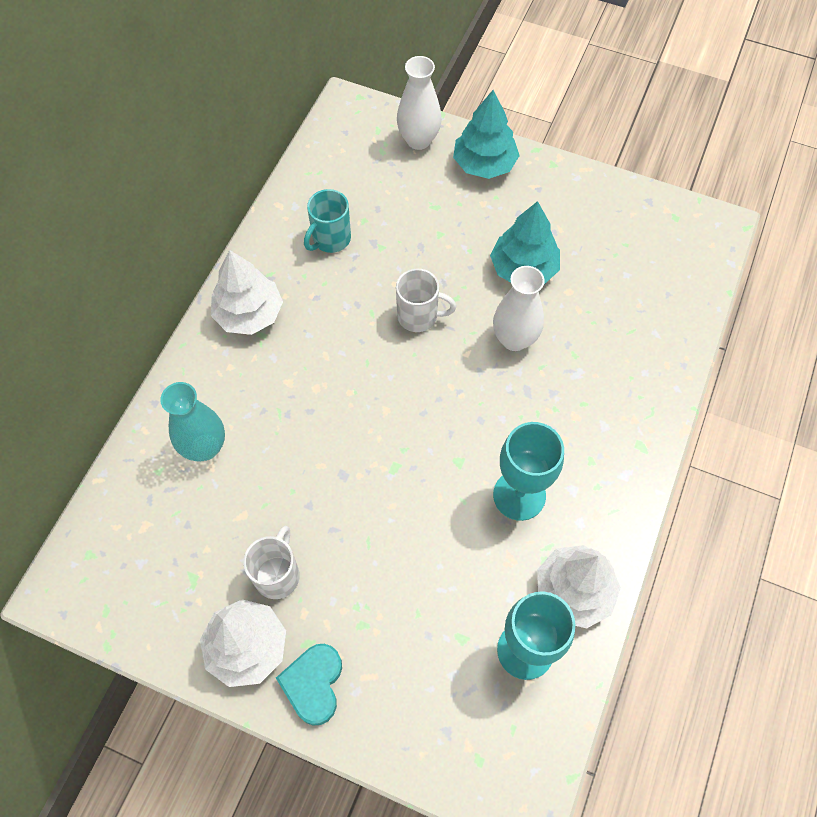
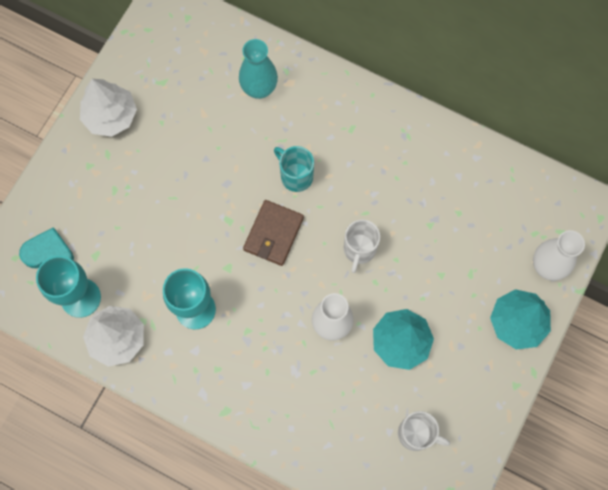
camera: 95 degrees right, 10 degrees up
(249, 314) = (371, 120): white tree -> none
(277, 575) = (157, 136): white mug -> white mug (416, 434)
(313, 684) = (80, 157): turquoise heart -> turquoise heart (49, 253)
(330, 239) = (440, 184): turquoise mug -> turquoise mug (295, 176)
(408, 411) = (273, 234): none -> brown wallet

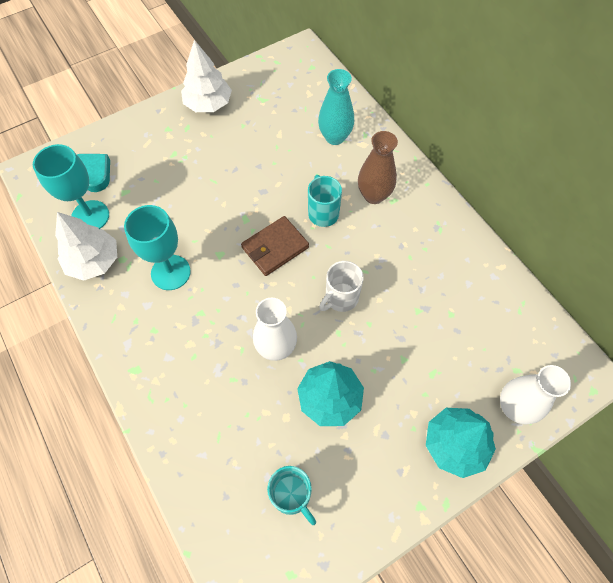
camera: 30 degrees right, 10 degrees down
(331, 133) = (374, 195): none -> brown vase
(416, 434) = (292, 495): white mug -> turquoise mug

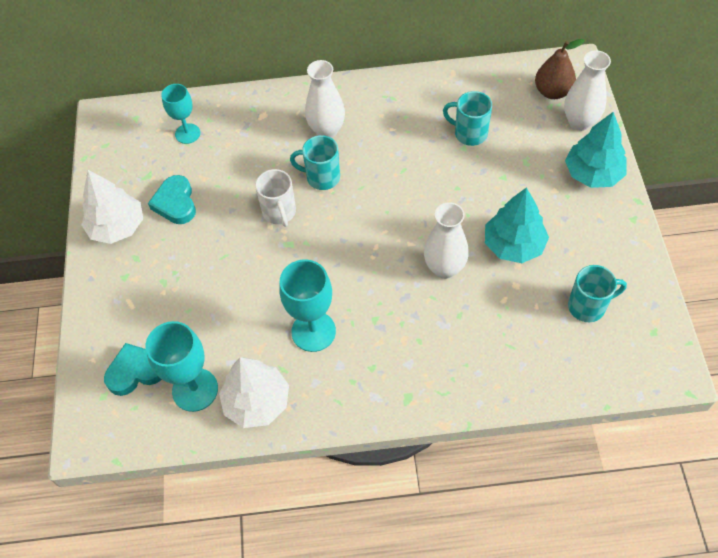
camera: 60 degrees left, 5 degrees down
(246, 128) = (175, 203): none -> turquoise heart
(275, 247) = (337, 230): brown wallet -> none
(315, 105) = (187, 133): none -> turquoise goblet
(335, 137) = (239, 133): turquoise vase -> none
(340, 298) = (421, 199): white mug -> white mug (279, 212)
(374, 195) = (327, 130): brown vase -> white vase
(437, 309) = (469, 133): none -> turquoise mug
(537, 366) = (552, 92): none -> brown pear

